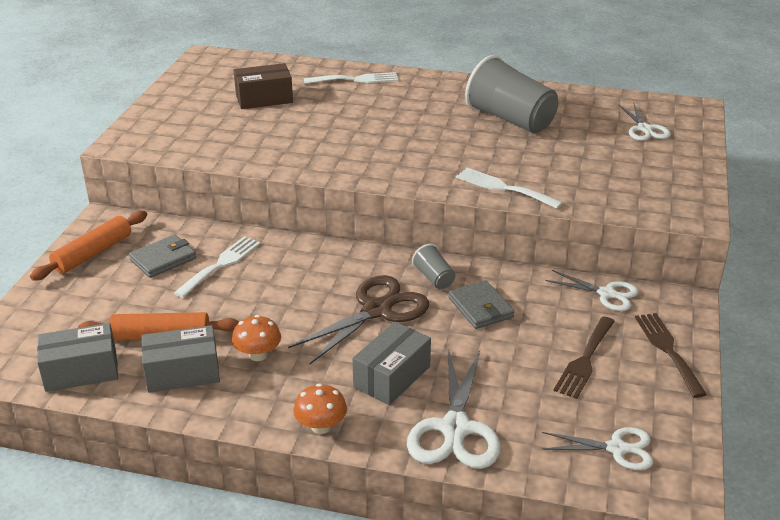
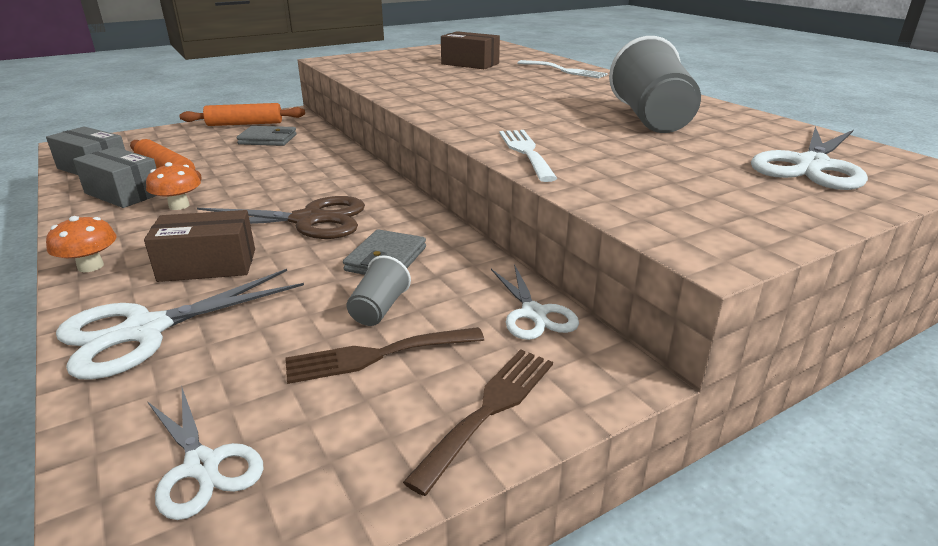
camera: 45 degrees right, 5 degrees down
(221, 264) = (288, 154): white fork -> none
(392, 376) = (208, 265): grey box -> brown box
(434, 278) = (399, 222): grey cup -> grey cup (379, 309)
(644, 129) = (811, 166): white scissors -> white scissors, size x1.63

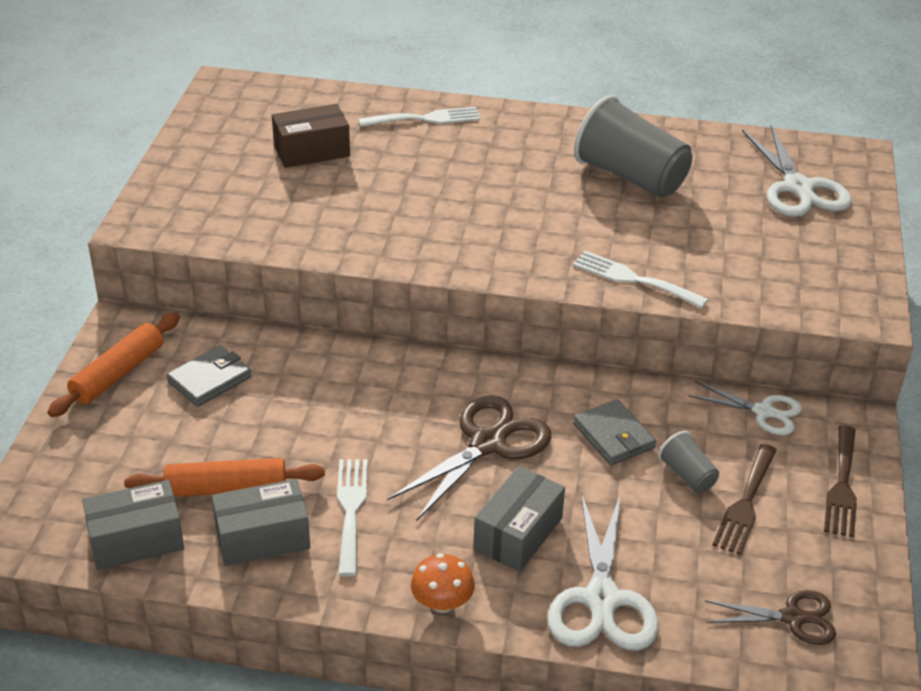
camera: 50 degrees left, 10 degrees up
(179, 206) = (351, 510): orange mushroom -> white fork
(202, 466) = (793, 618): white scissors -> brown scissors
(208, 265) = (518, 533): brown box -> grey box
(490, 409) = (842, 486): brown fork -> brown fork turned 150 degrees counterclockwise

